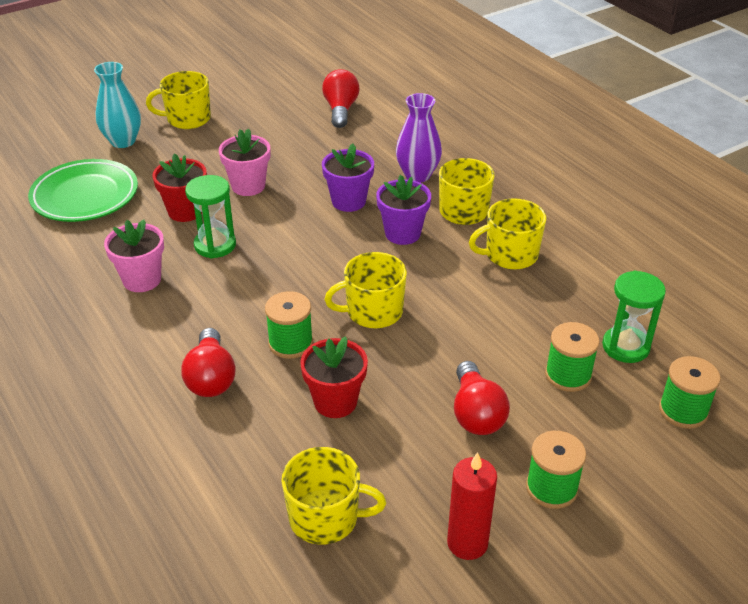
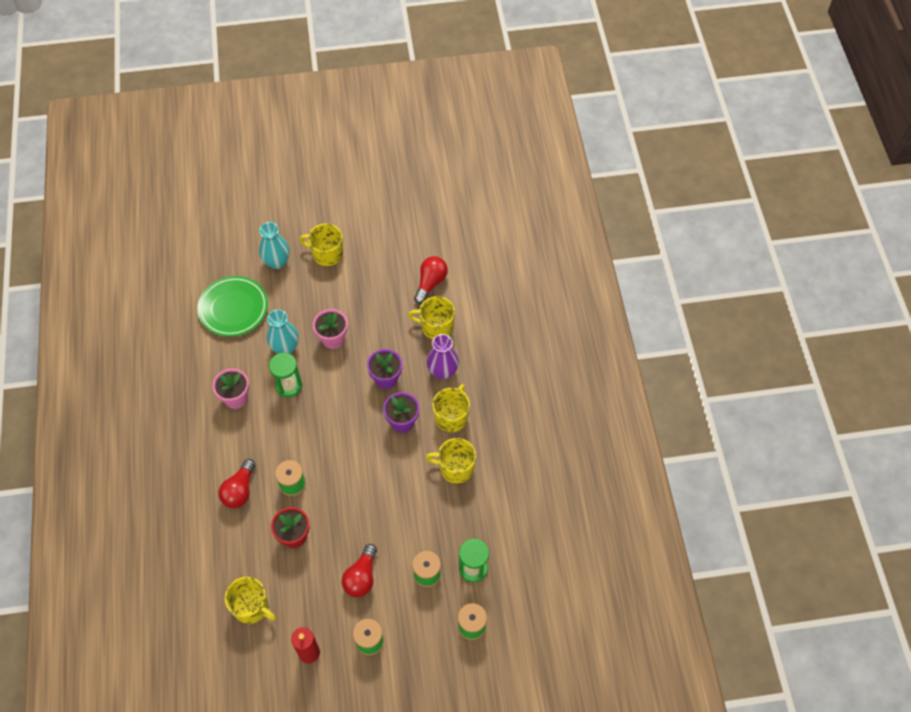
camera: 25 degrees right, 20 degrees up
(185, 211) = (285, 347): red flower pot -> turquoise vase
(373, 311) = (349, 479): yellow mug -> yellow mug (436, 326)

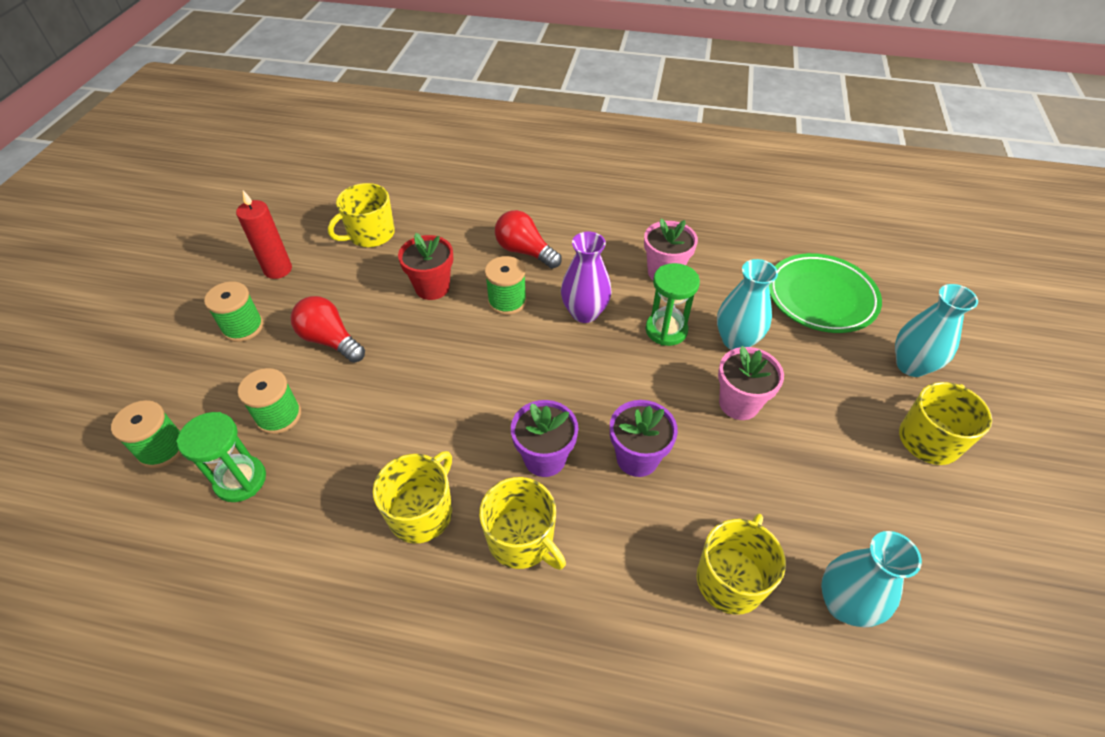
camera: 110 degrees right, 10 degrees down
(430, 283) = (844, 604): red light bulb -> turquoise vase
(443, 371) = (623, 556): purple vase -> purple vase (584, 313)

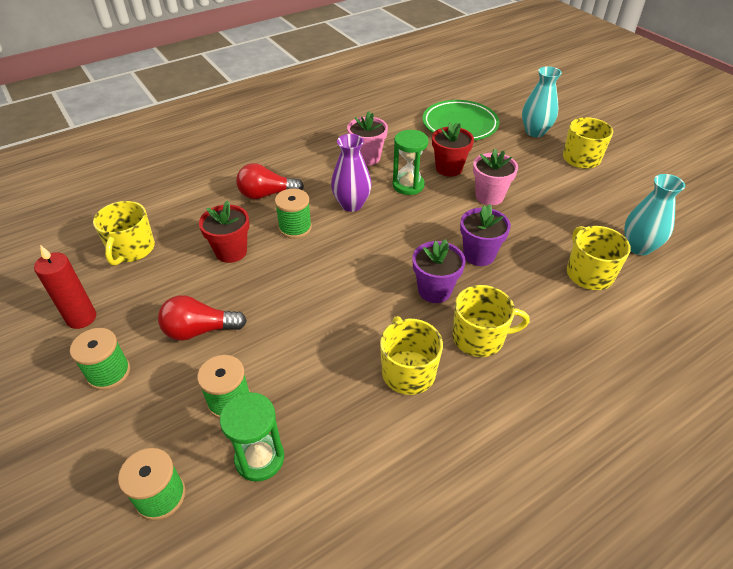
camera: 45 degrees left, 5 degrees down
(736, 340) = (449, 168): turquoise vase -> red flower pot

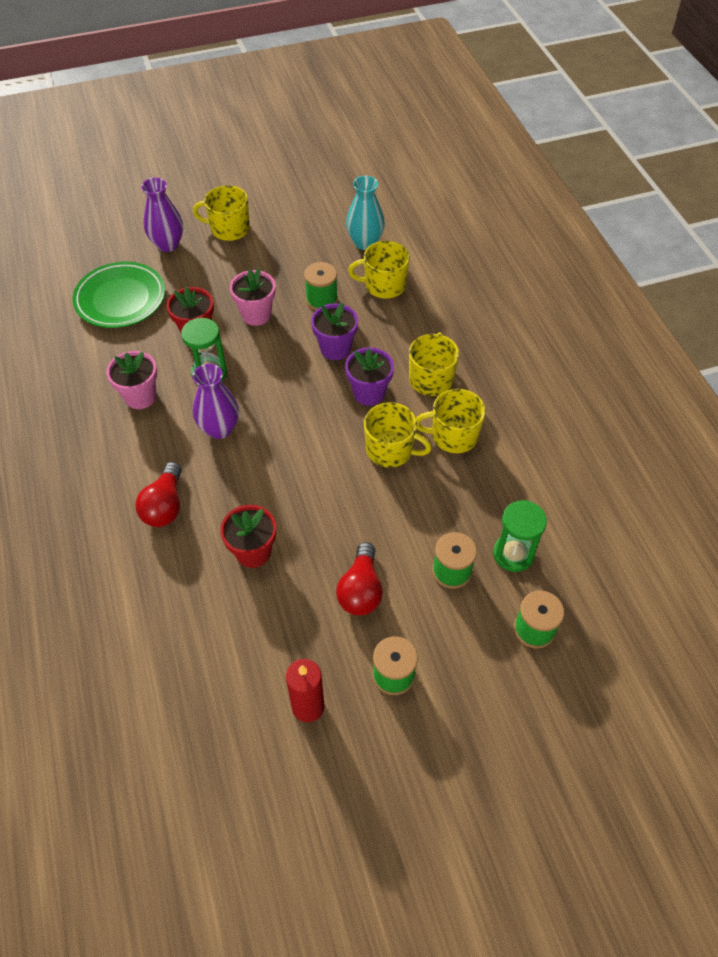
camera: 75 degrees left, 10 degrees up
(132, 249) = (209, 656): yellow mug -> yellow mug (390, 450)
(295, 228) = (237, 486): green spool -> green spool (321, 300)
(535, 132) = (168, 244): turquoise vase -> purple vase

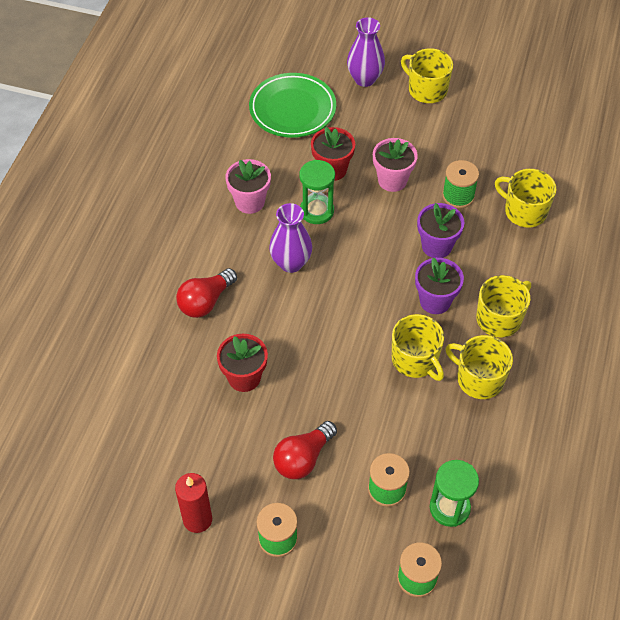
camera: 35 degrees right, 0 degrees up
(365, 242) = (538, 162): turquoise vase -> none

